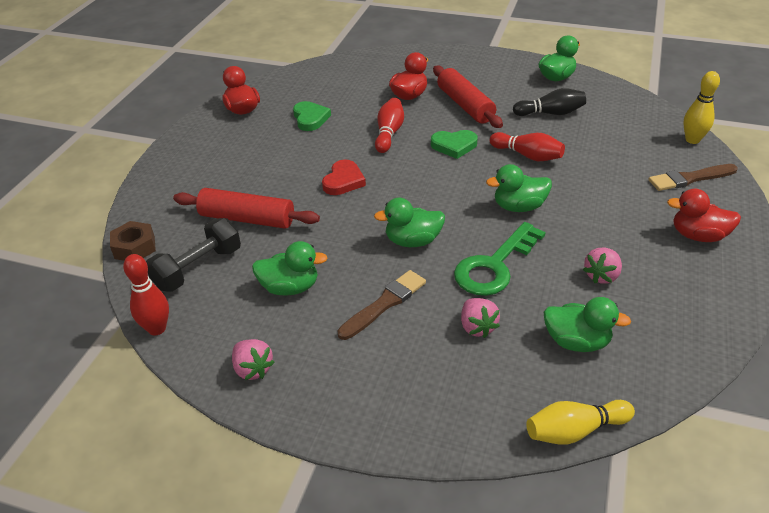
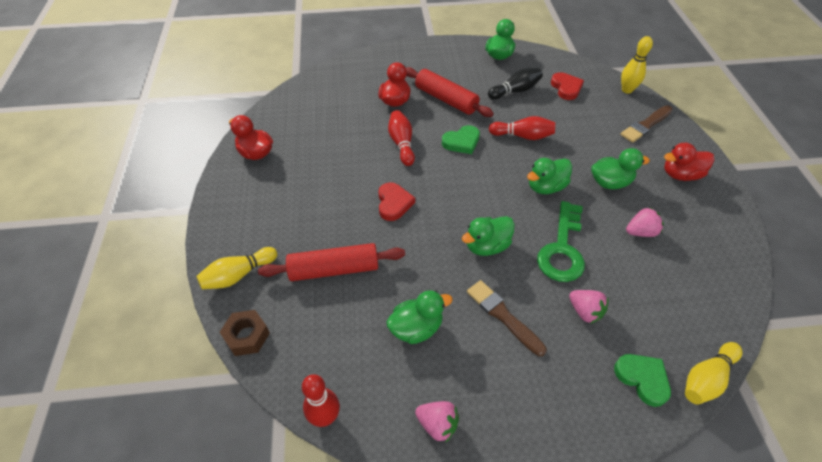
camera: 25 degrees left, 10 degrees up
(160, 200) = (238, 275): none -> yellow bowling pin
(198, 268) = (322, 337): black dumbbell -> none
(310, 118) = (324, 146): green heart -> green heart (642, 379)
(384, 304) = (503, 315): brown brush -> brown brush turned 60 degrees counterclockwise
(576, 342) = (660, 298): green duck -> green duck (610, 182)
(601, 276) = (640, 232): pink strawberry -> pink strawberry turned 120 degrees counterclockwise
(615, 123) = (566, 88): none -> red heart

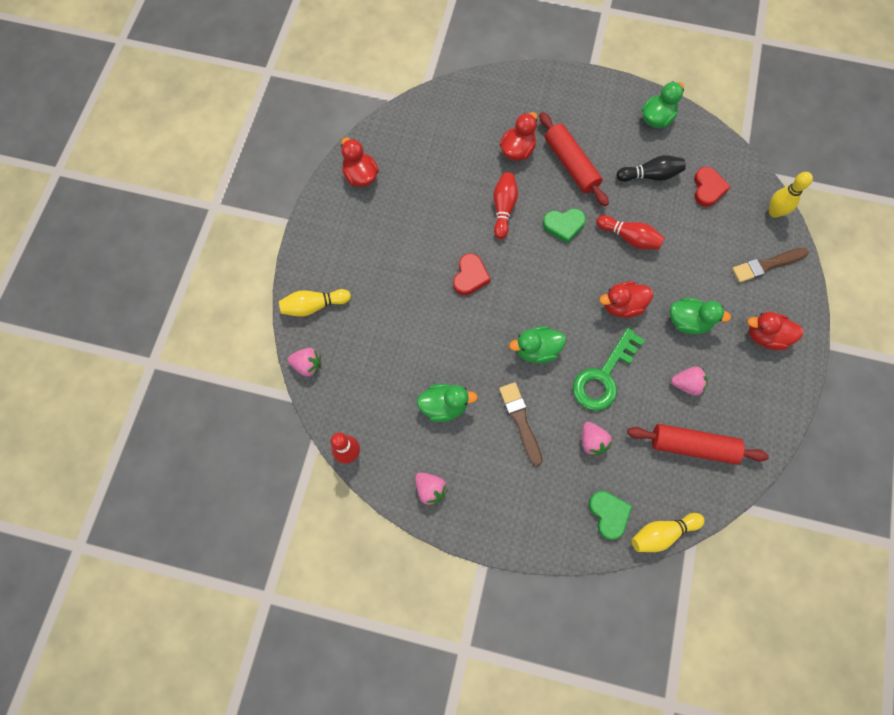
camera: 20 degrees right, 20 degrees up
(247, 336) = (307, 365): brown nut -> pink strawberry
(334, 269) = (395, 327): red rolling pin -> red rolling pin (692, 446)
(546, 187) = (622, 305): green duck -> red duck

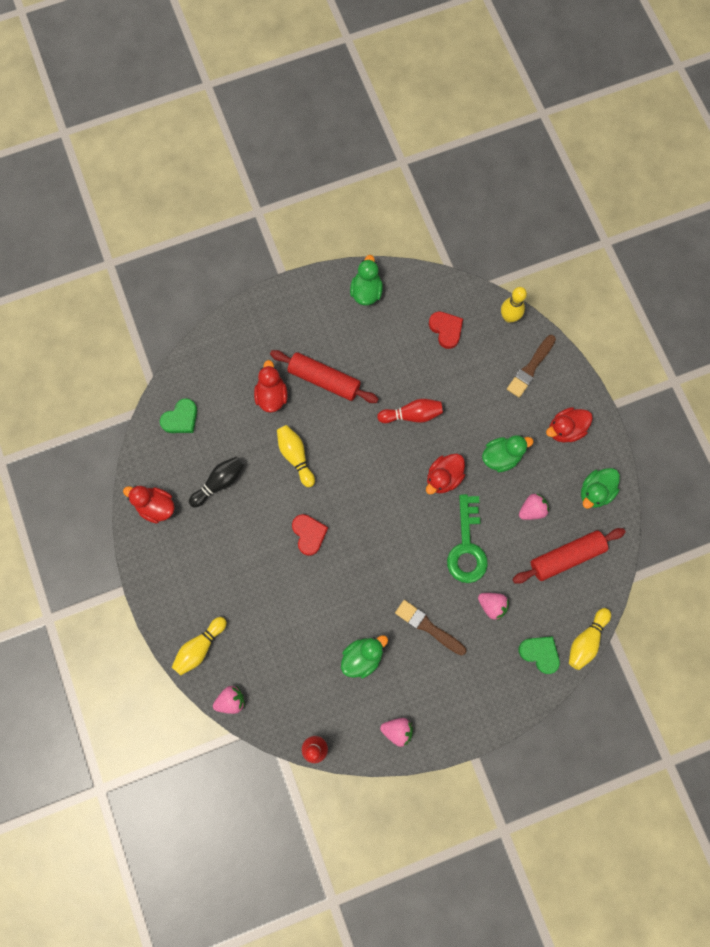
camera: 35 degrees left, 5 degrees up
(503, 208) = (295, 456): red bowling pin -> yellow bowling pin
(536, 350) = (402, 560): green duck -> green duck (595, 491)
(564, 225) = (354, 439): green heart -> green heart (181, 418)
(650, 175) = (393, 348): black bowling pin -> black bowling pin (219, 483)

